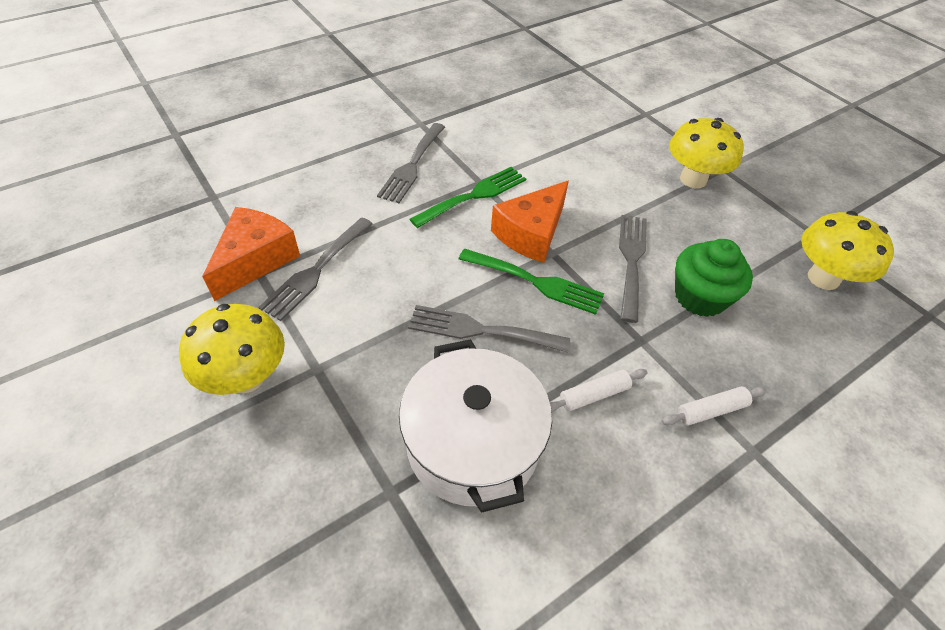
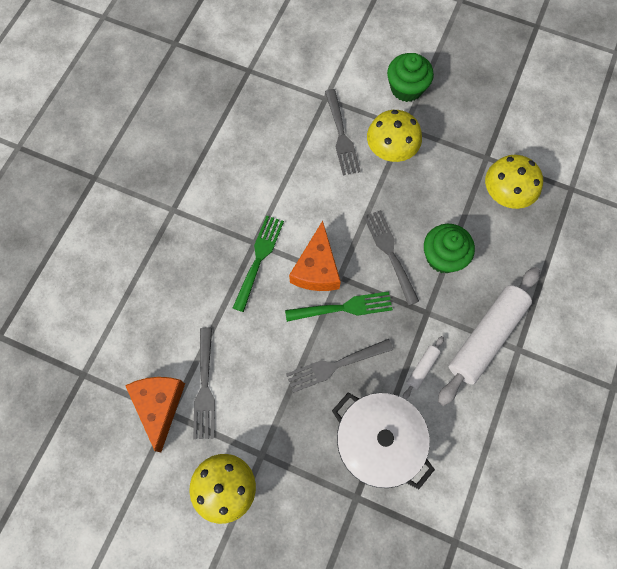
camera: 30 degrees left, 20 degrees up
(412, 165) = (197, 256): grey fork -> grey fork (341, 135)
(711, 410) = (486, 337): white rolling pin -> white rolling pin, size x2.32
(745, 141) = (406, 88): none -> green cupcake

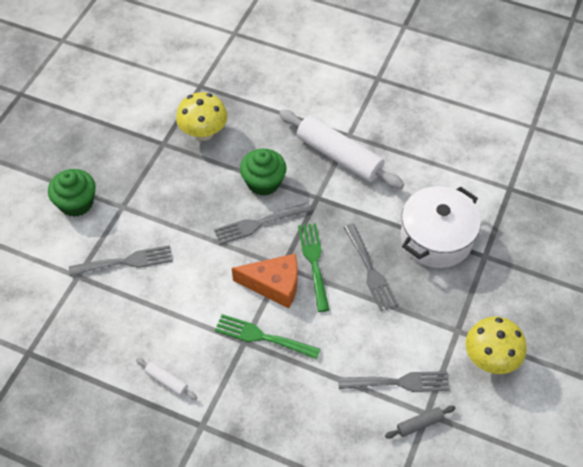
camera: 90 degrees left, 15 degrees down
(159, 405) = (419, 424): orange cheese -> grey rolling pin
(390, 151) = (149, 219): yellow mushroom -> none
(422, 368) = (369, 203): white rolling pin -> white rolling pin (167, 381)

